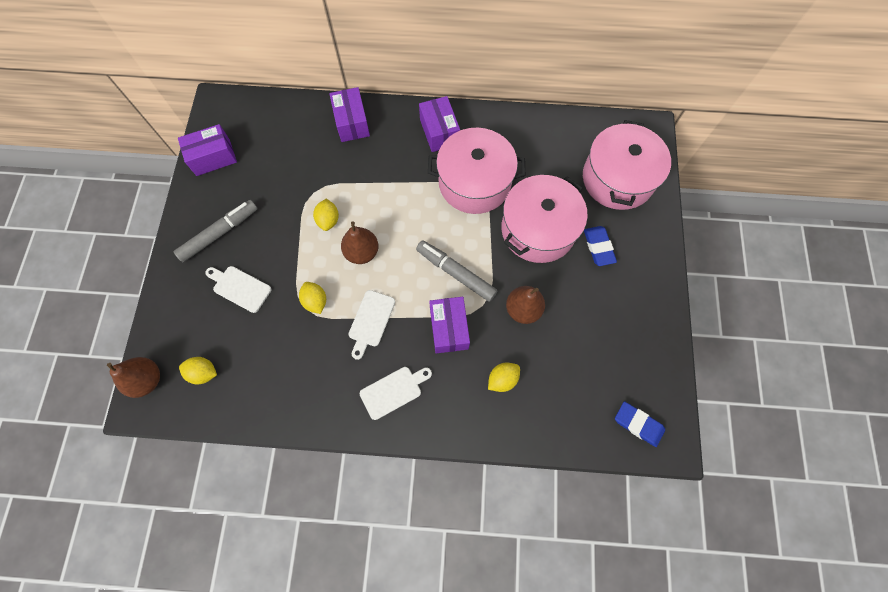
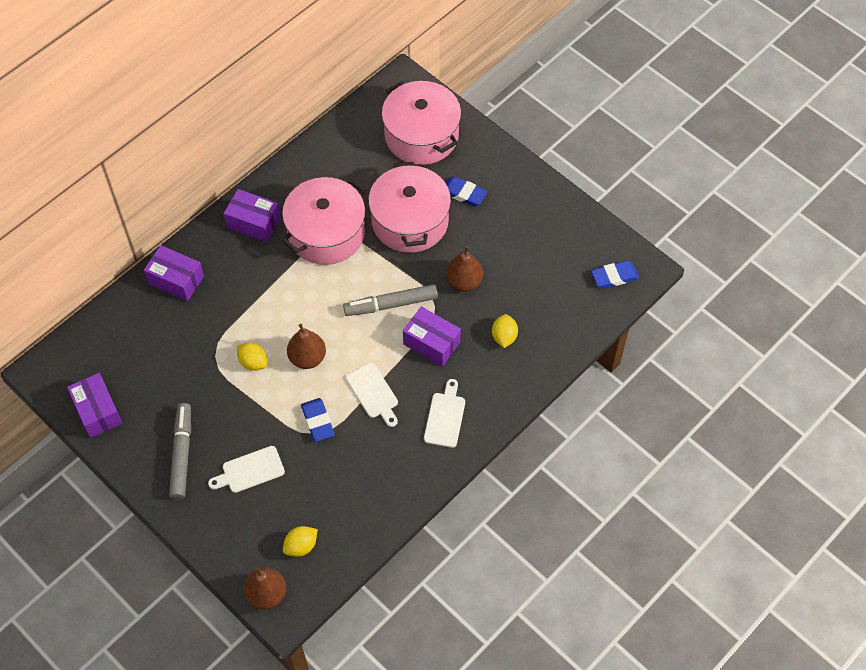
camera: 50 degrees left, 10 degrees down
(213, 157) = (98, 411): purple box -> purple box turned 45 degrees counterclockwise
(315, 301) = (318, 421): yellow lemon -> blue eraser

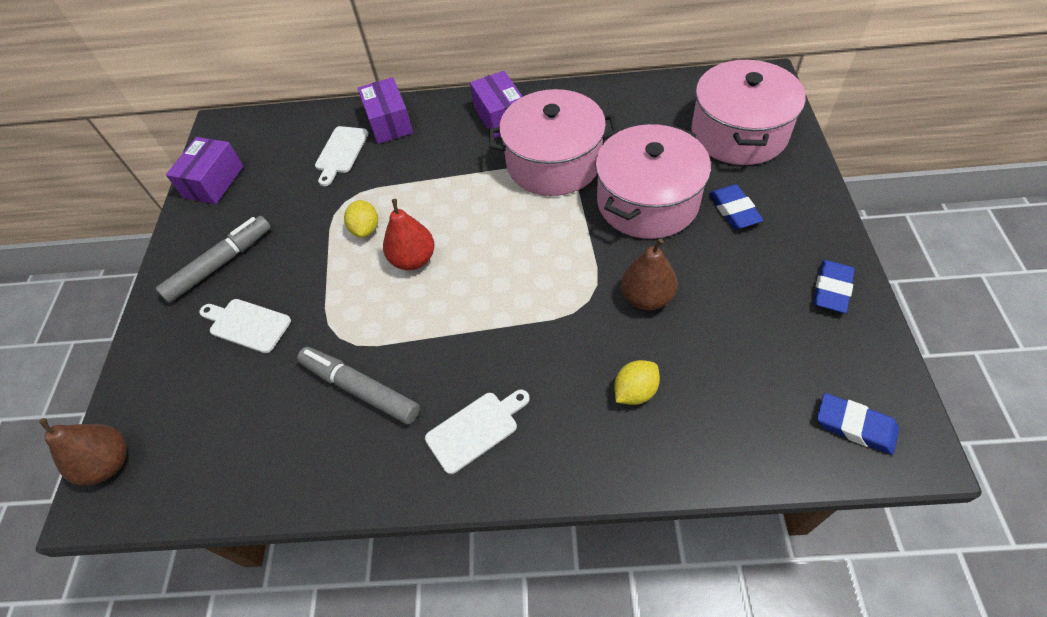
camera: 50 degrees right, 5 degrees down
(301, 546) = (192, 442): yellow lemon -> none
(307, 358) = (413, 259): brown pear -> red pear
(318, 421) = (353, 327): blue eraser -> blue eraser (831, 289)
(373, 393) = (433, 341): white cutting board -> white cutting board (341, 152)
(391, 304) = (545, 266): grey marker -> grey marker (360, 389)
(431, 343) = (546, 335): purple box -> none

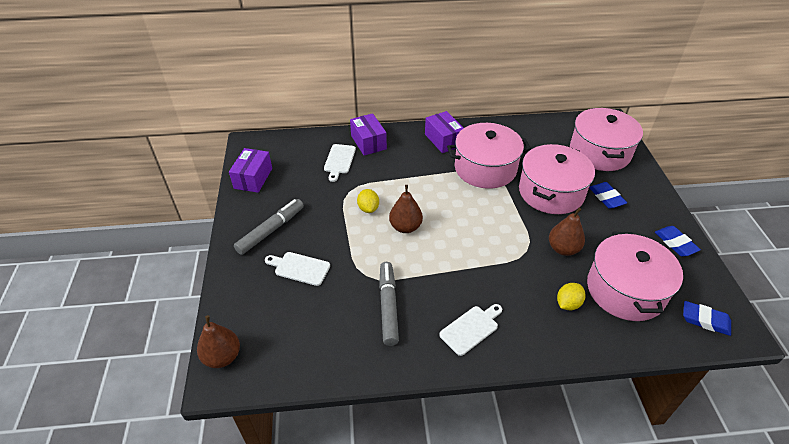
camera: 10 degrees left, 10 degrees down
(360, 389) = (388, 306): grey marker -> grey marker turned 60 degrees clockwise
(413, 259) = (405, 227): red pear -> brown pear
(732, 369) = (625, 290): none -> pink pot
(831, 289) = (675, 243): blue eraser -> blue eraser turned 45 degrees counterclockwise

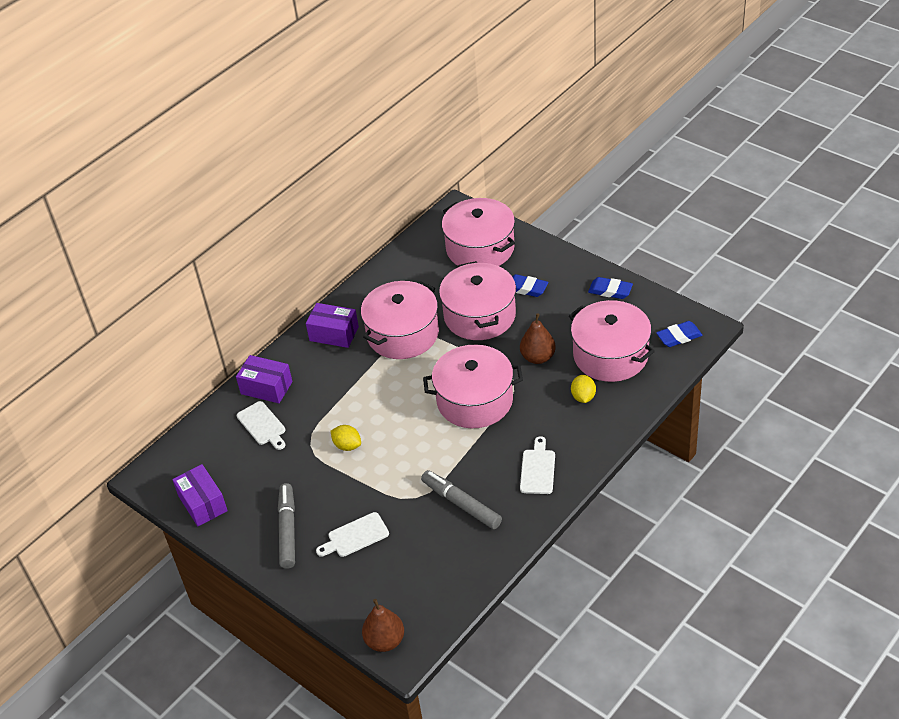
camera: 40 degrees left, 0 degrees up
(405, 227) = (398, 436): brown pear -> none
(482, 243) = (475, 400): none -> pink pot

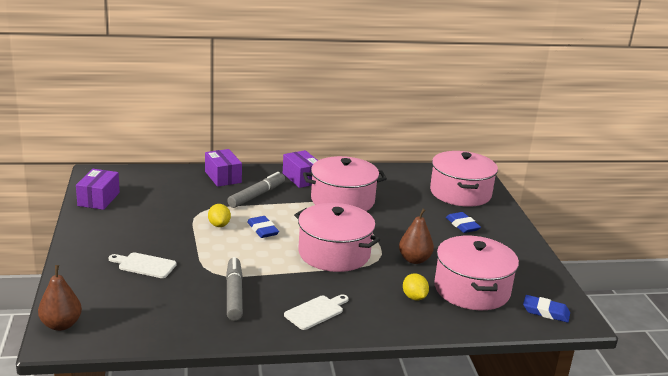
camera: 35 degrees right, 20 degrees down
(262, 425) = (191, 189): white cutting board -> none
(288, 530) = (116, 237): grey marker -> grey marker (257, 195)
(480, 315) = (407, 219): pink pot -> none
(583, 397) = (414, 297): yellow lemon -> yellow lemon turned 60 degrees counterclockwise
(610, 290) = (525, 259): blue eraser -> blue eraser (262, 230)

